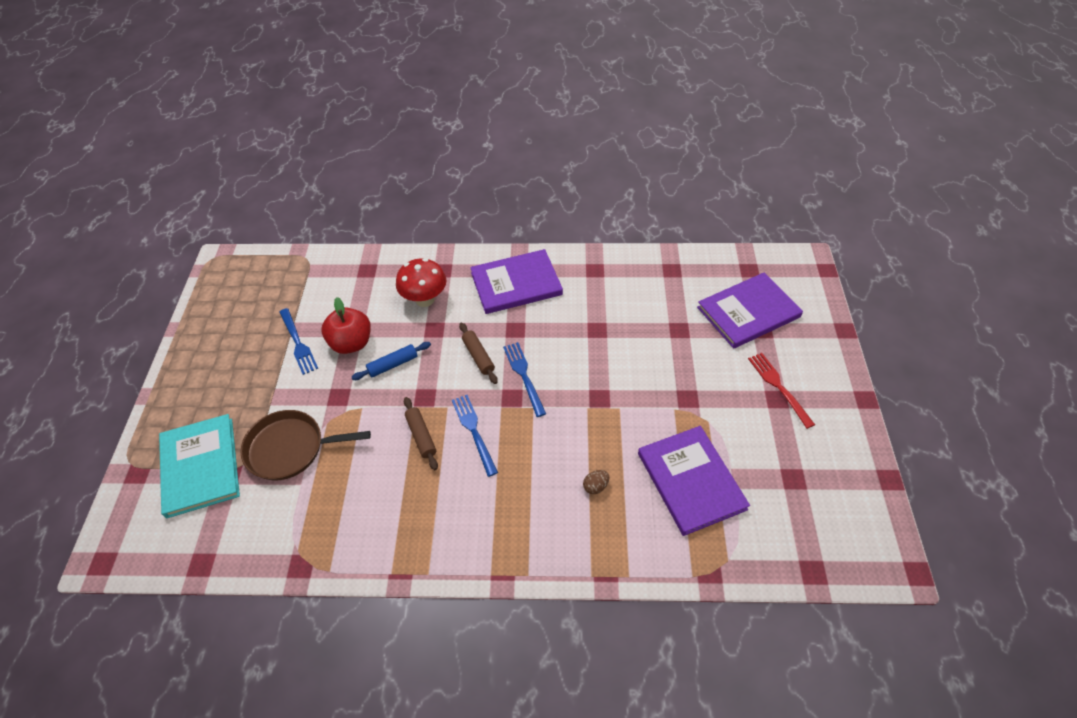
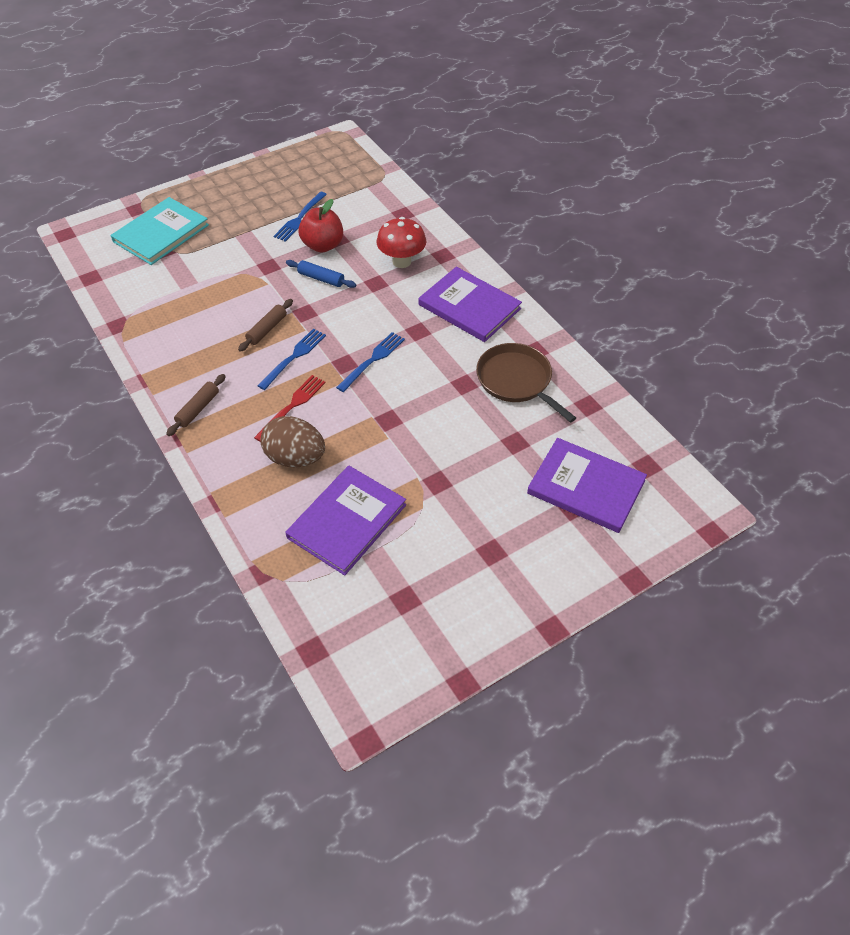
camera: 55 degrees right, 0 degrees up
(290, 448) = (205, 267): brown pan -> brown pan (516, 381)
(478, 356) = (370, 322): brown rolling pin -> brown rolling pin (198, 409)
(595, 486) = (295, 458): brown egg -> brown egg, size x2.36
(779, 387) = (507, 548): red fork -> red fork (292, 406)

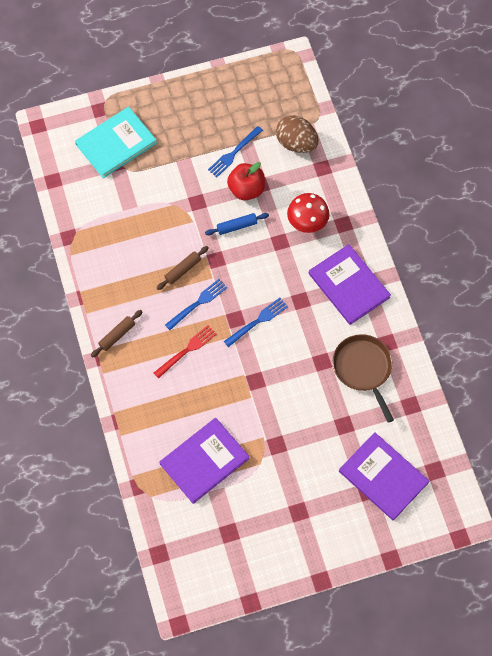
camera: 15 degrees right, 15 degrees up
(295, 458) = (179, 398): brown egg -> brown egg (296, 143)
(321, 278) = (237, 226): blue rolling pin -> blue rolling pin turned 60 degrees counterclockwise

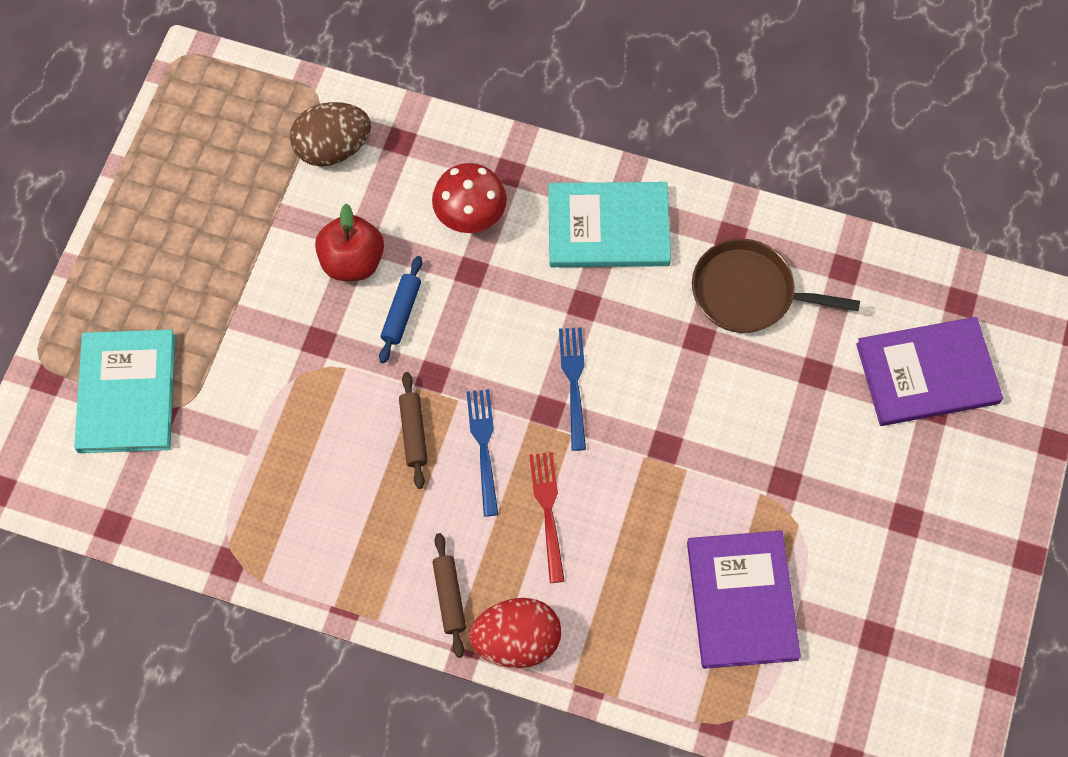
camera: 55 degrees left, 0 degrees up
(117, 376) = (516, 641): none -> red egg
(234, 153) = (280, 240): blue fork -> none
(349, 285) = (608, 227): purple book -> turquoise book

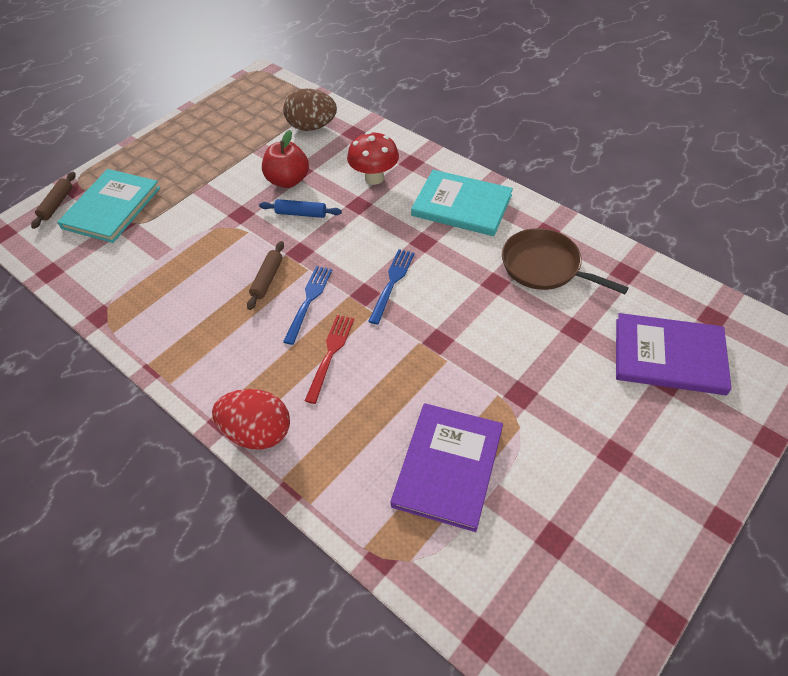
camera: 25 degrees right, 15 degrees down
(401, 313) = (301, 213): blue rolling pin -> blue rolling pin turned 60 degrees clockwise
(449, 597) = (228, 385): brown rolling pin -> brown rolling pin (57, 204)

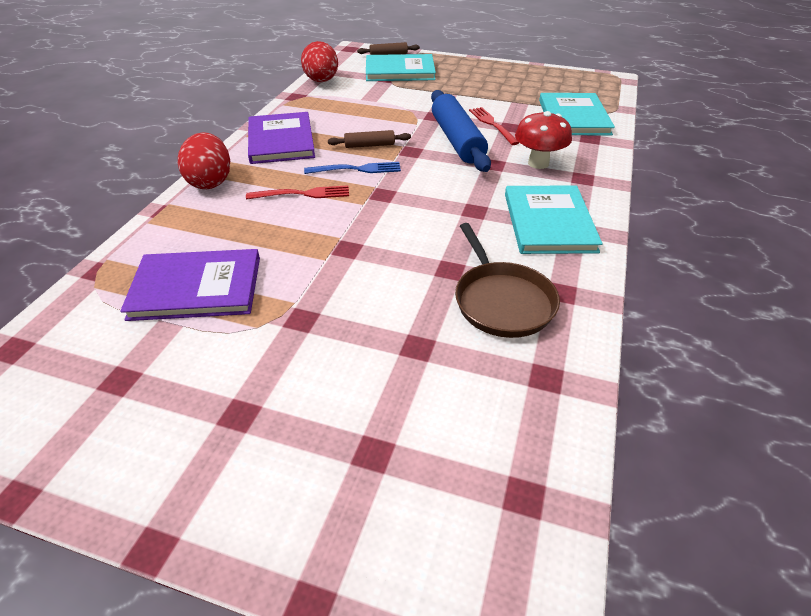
camera: 65 degrees right, 10 degrees down
(77, 282) = (321, 81): none -> red egg
(288, 180) = (492, 124): red apple -> red fork
(301, 213) = (457, 140): blue rolling pin -> blue rolling pin, size x2.04
(312, 127) = (573, 117): brown egg -> turquoise book
(392, 283) = (405, 205): blue fork -> none
(544, 266) = (502, 301): brown pan -> brown pan turned 150 degrees clockwise
(669, 356) = (418, 448): purple book -> purple book (281, 141)

